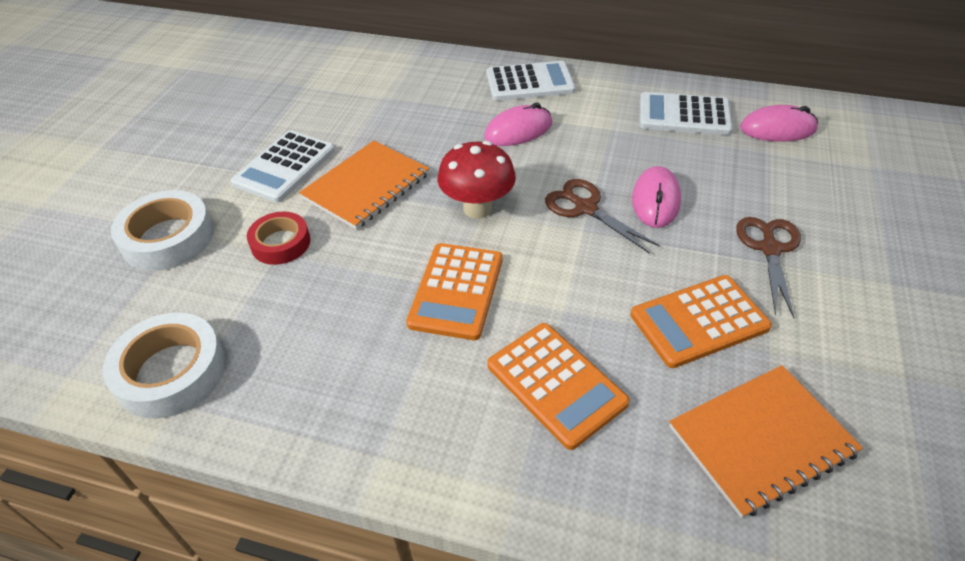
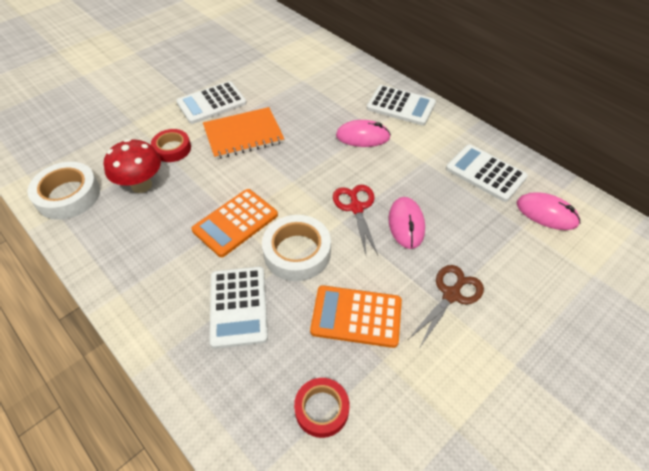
camera: 30 degrees right, 5 degrees up
(168, 238) = (123, 120): white tape -> white tape (297, 252)
(477, 208) = (292, 177): red mushroom -> red mushroom (141, 185)
(556, 384) = (238, 306): orange calculator -> white calculator
(585, 208) = (356, 208): brown scissors -> red scissors
(655, 200) = (406, 224): pink mouse -> pink mouse turned 45 degrees counterclockwise
(761, 440) = (321, 409): orange notebook -> red tape

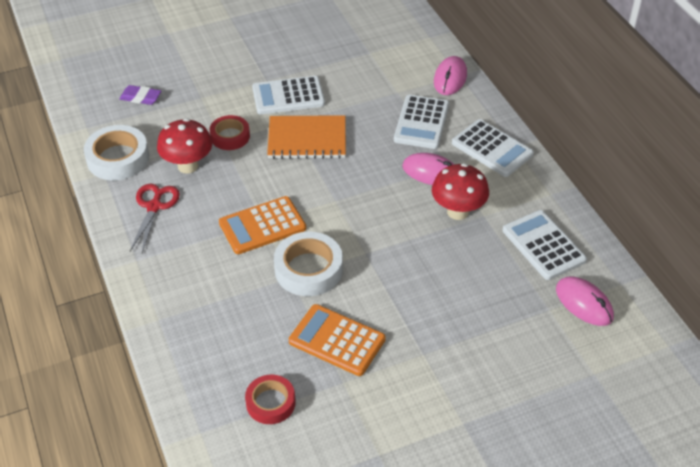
camera: 20 degrees right, 5 degrees down
(74, 135) = (140, 98): none -> purple eraser
(238, 306) = (234, 301): white calculator -> white calculator (421, 122)
(356, 208) = (387, 244): red scissors -> red scissors (154, 207)
(401, 163) = (458, 212): none -> red mushroom
(406, 224) = (429, 273): pink mouse -> pink mouse (450, 78)
(451, 295) = (437, 349): brown scissors -> none

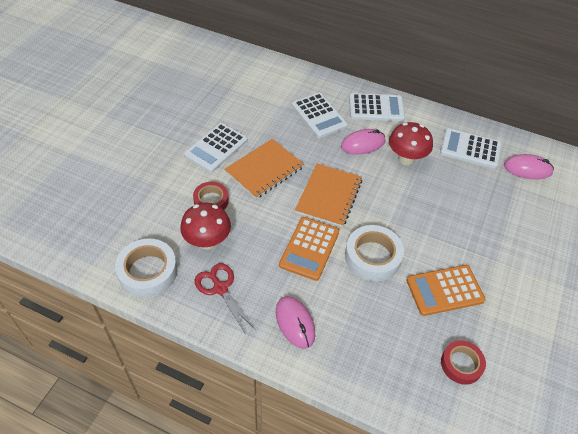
camera: 45 degrees left, 5 degrees up
(140, 98) = (108, 214): purple eraser -> none
(336, 196) = (329, 196): none -> orange notebook
(450, 78) = (301, 78): pink mouse -> pink mouse (295, 323)

